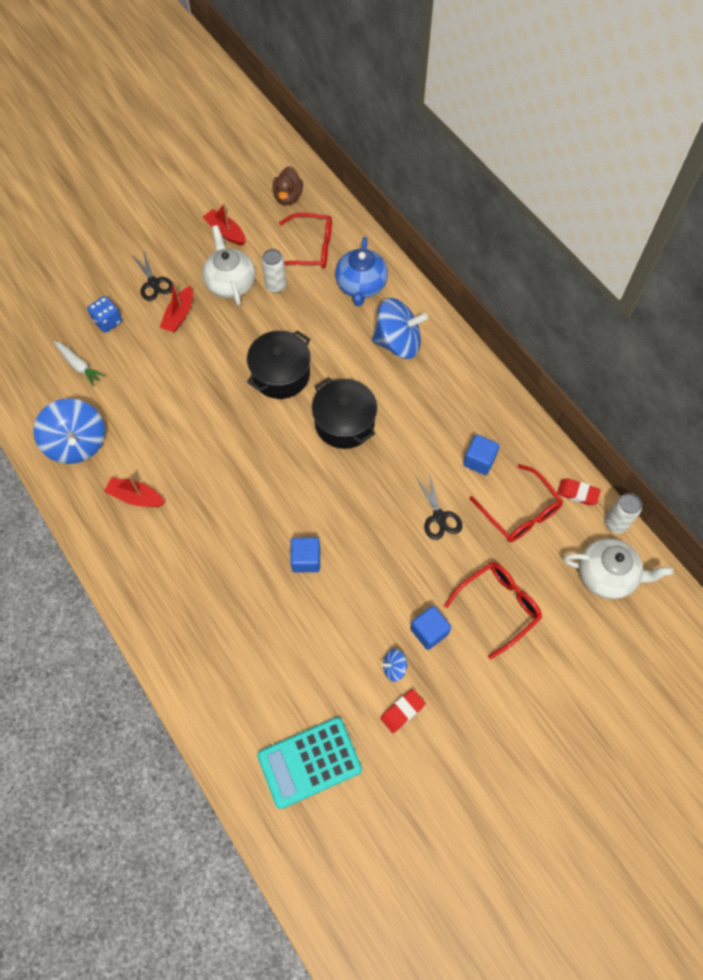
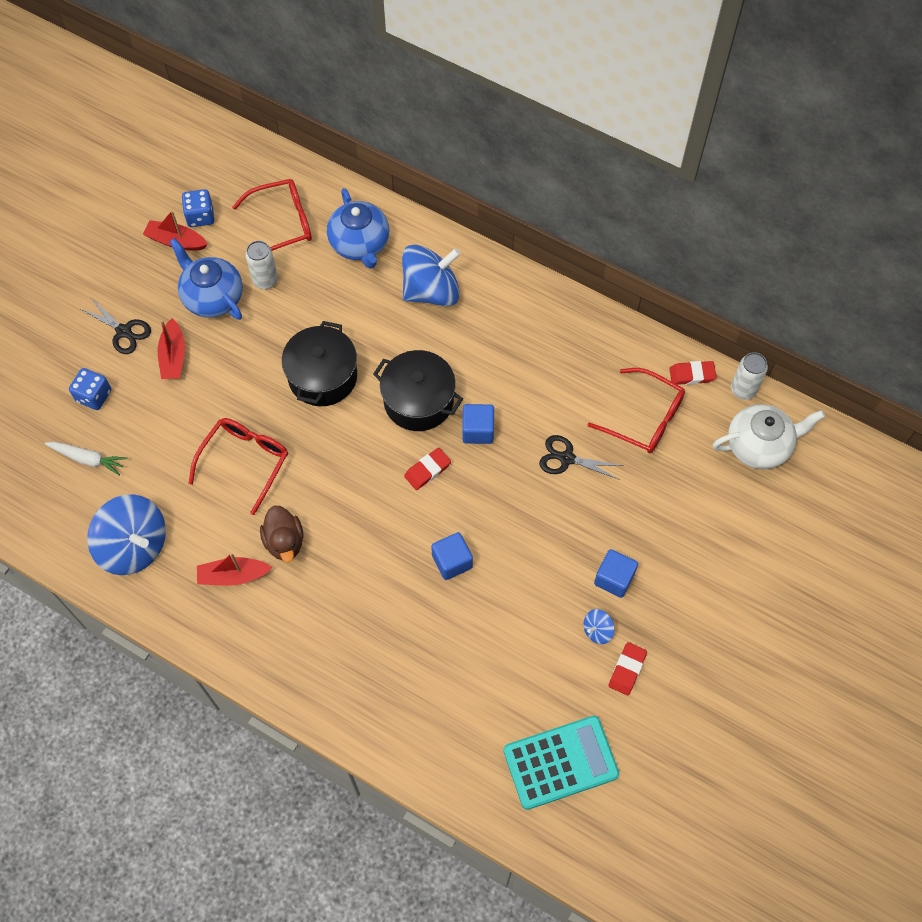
camera: 25 degrees left, 0 degrees up
(230, 283) = (212, 297): white teapot -> blue teapot
(253, 221) = (200, 216): none -> blue dice
(288, 197) = (226, 174): brown duck -> brown duck (284, 541)
(309, 762) = (560, 762): turquoise calculator -> turquoise calculator turned 150 degrees counterclockwise
(323, 480) = (427, 470): none -> red eraser
(439, 517) = (566, 458): black scissors -> black scissors turned 150 degrees clockwise
(479, 460) = (578, 382): blue cube -> blue cube (478, 430)
(498, 606) = (669, 523): red glasses -> red glasses (245, 461)

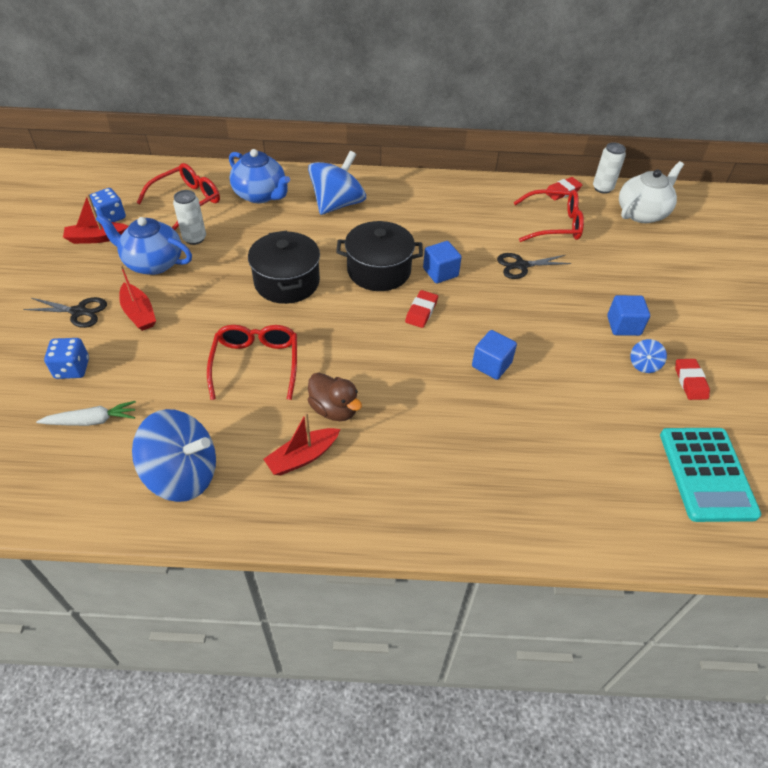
camera: 30 degrees left, 15 degrees down
(560, 762) = (706, 474): turquoise calculator -> turquoise calculator turned 135 degrees clockwise

